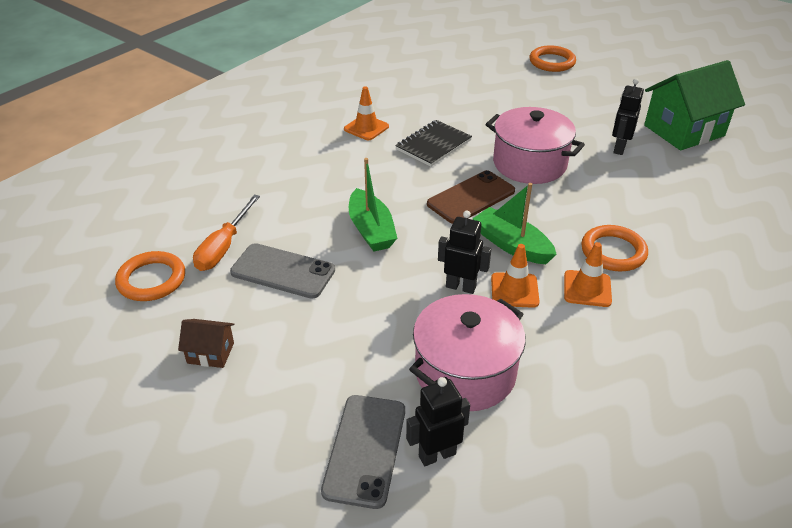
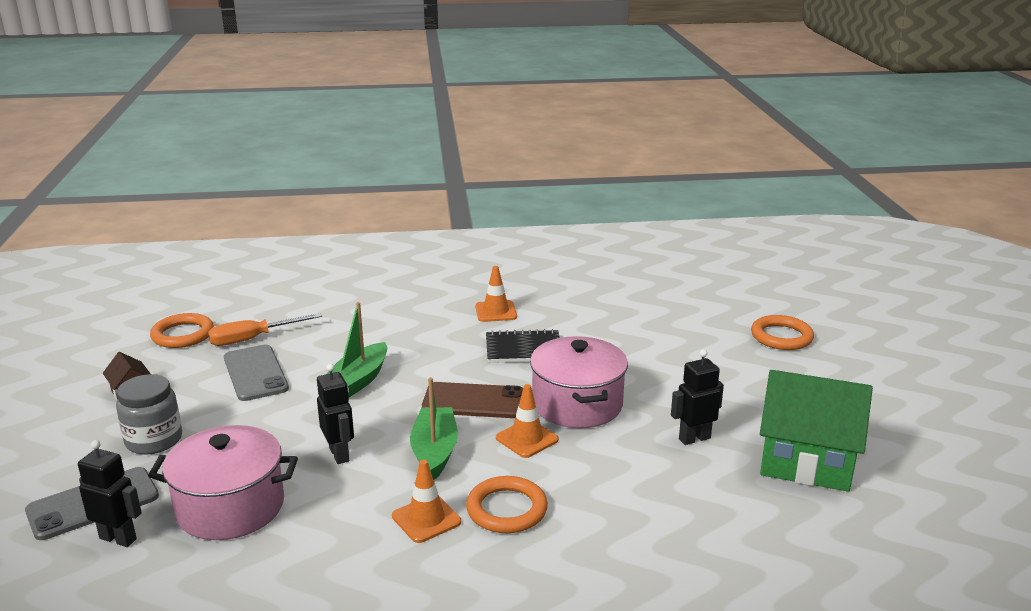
camera: 45 degrees right, 15 degrees down
(310, 372) = (154, 440): none -> grey jar
(514, 290) = (370, 482): orange traffic cone -> orange traffic cone (527, 439)

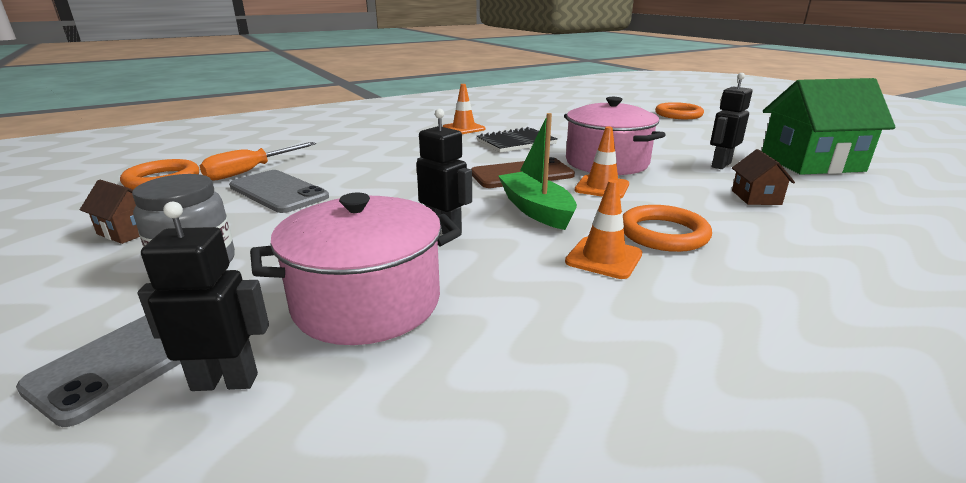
camera: 25 degrees left, 0 degrees up
(358, 381) = (396, 180): green boat -> none
(657, 493) = (756, 197): none -> brown house

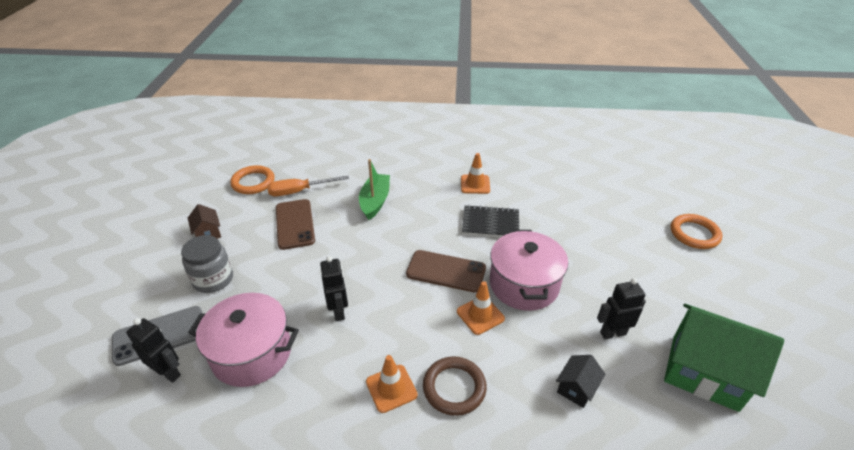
camera: 35 degrees right, 15 degrees up
(278, 192) = (295, 224): grey phone -> brown phone
(536, 210) = (409, 318): green boat -> green boat (375, 201)
(663, 233) = (454, 387): orange ring -> brown ring
(756, 197) = (576, 388): brown house -> black house

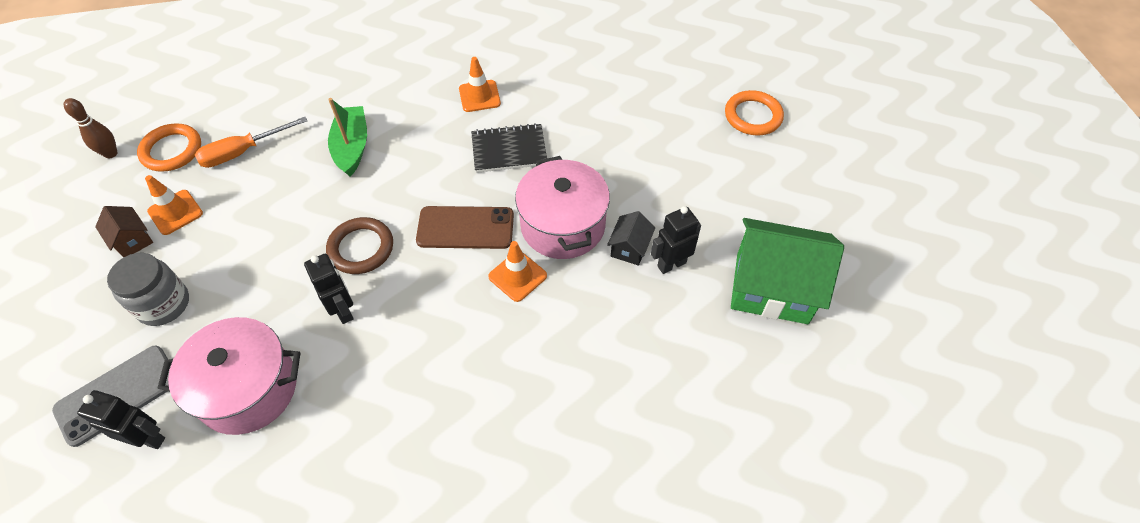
camera: 15 degrees left, 15 degrees up
(214, 177) = (111, 153): none -> brown bowling pin
(295, 224) = (251, 202): brown phone -> none
(391, 388) = (431, 390): orange traffic cone -> orange traffic cone (175, 212)
(454, 387) = (503, 371): brown ring -> brown ring (361, 248)
(576, 388) = (639, 339): black house -> black house (629, 248)

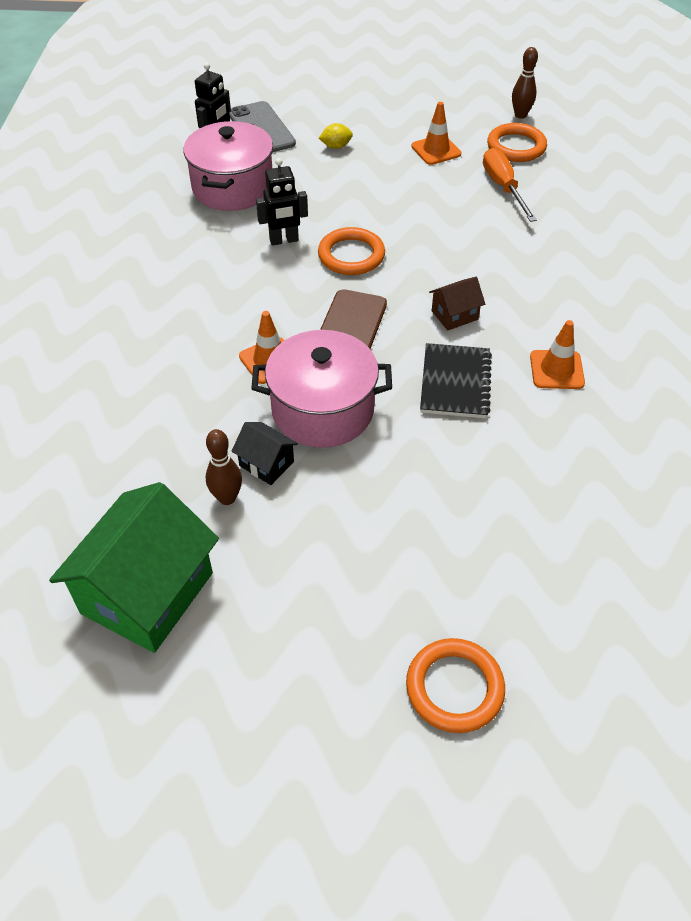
camera: 105 degrees right, 5 degrees down
(132, 240) = (411, 130): brown house -> brown house (454, 315)
(163, 304) = (336, 146): grey jar -> yellow lemon
(352, 147) = (492, 258): green boat -> none
(361, 248) = (351, 255): brown ring -> orange ring
(671, 264) = (227, 498): black robot -> brown bowling pin

